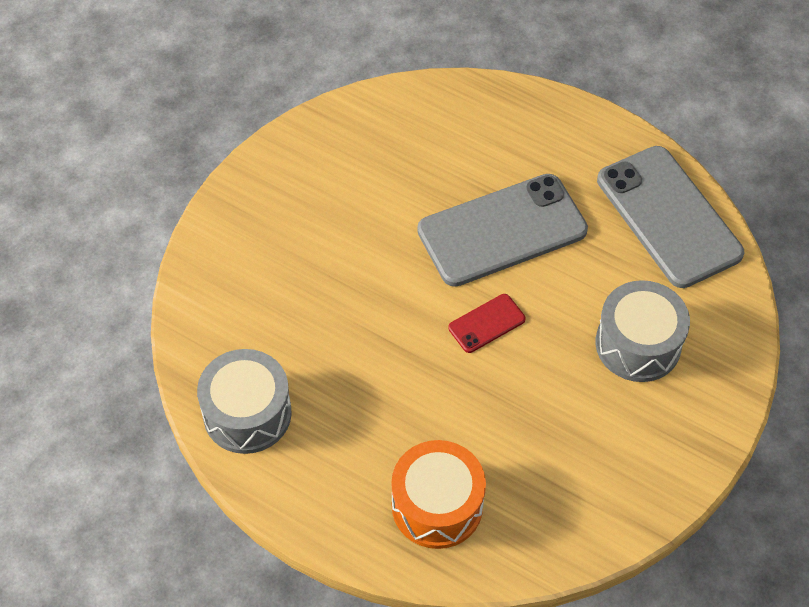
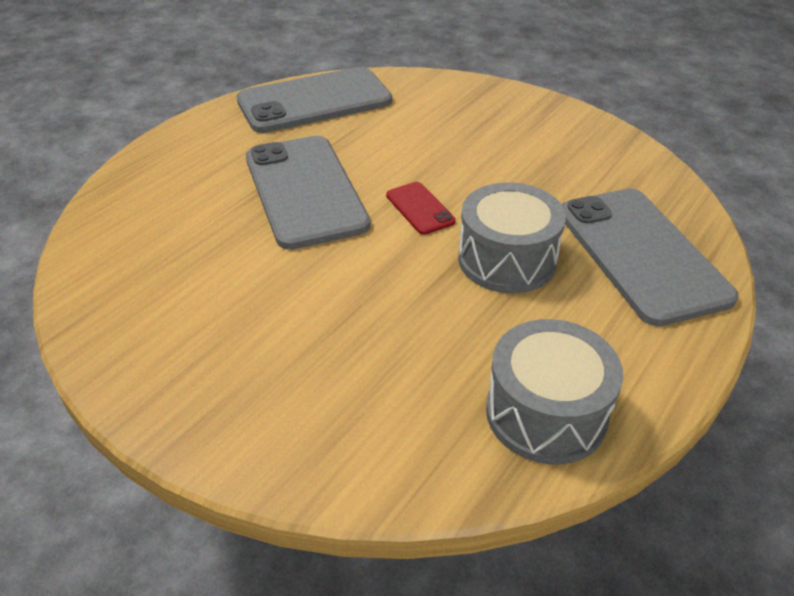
camera: 85 degrees left, 15 degrees down
(437, 505) = (641, 254): orange drum -> grey phone
(638, 344) = (448, 127): grey drum -> grey drum (507, 260)

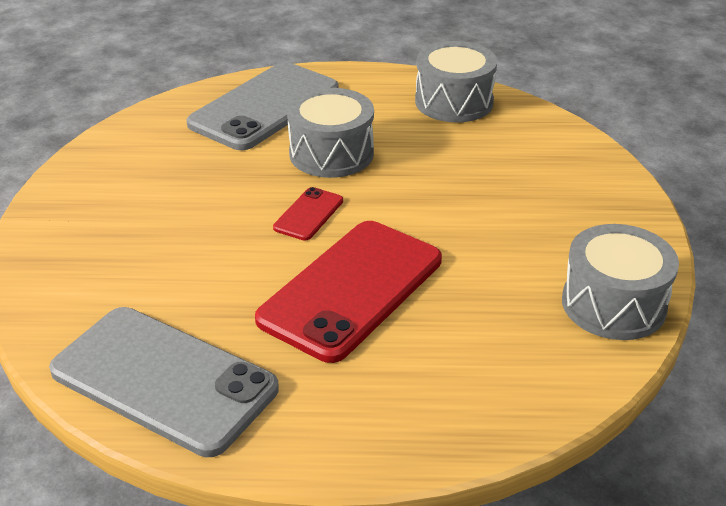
camera: 125 degrees left, 5 degrees down
(113, 311) = (613, 304): none -> grey drum
(304, 191) = (352, 289): grey phone -> red phone

